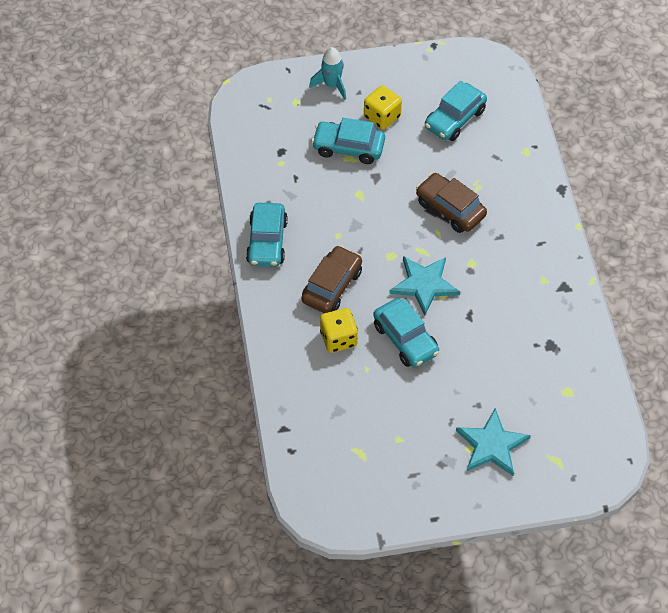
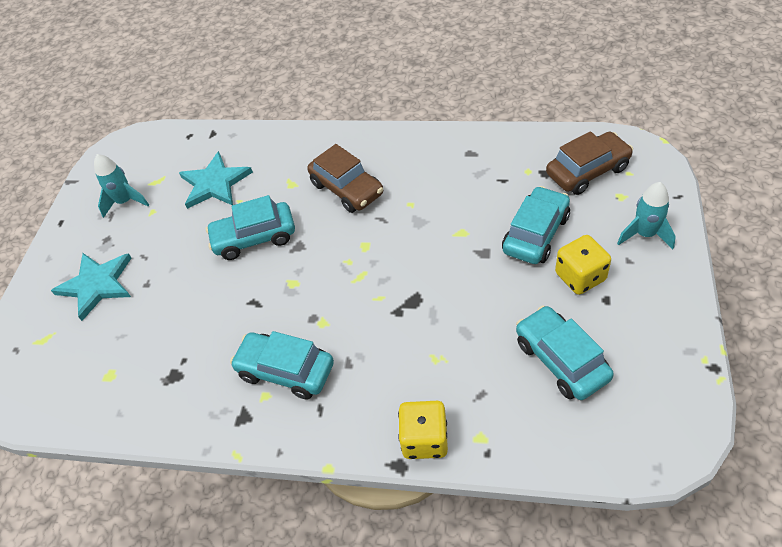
camera: 115 degrees right, 5 degrees down
(267, 241) = (423, 146): turquoise car -> turquoise car (286, 371)
(338, 339) = (283, 184): yellow dice -> yellow dice (424, 439)
(393, 469) = (125, 202): none -> turquoise rocket
(424, 284) = (313, 268): turquoise star -> turquoise star (215, 183)
(450, 209) = (410, 318): brown car -> brown car (587, 171)

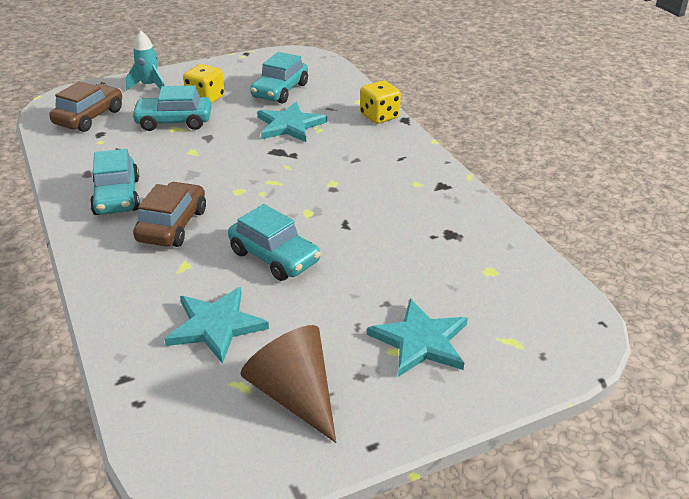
camera: 130 degrees left, 15 degrees down
(125, 202) = (294, 395): turquoise rocket -> brown cone
(286, 371) = (389, 182): turquoise car -> turquoise car (117, 196)
(462, 334) = (290, 125): none -> turquoise star
(587, 171) = (89, 117): brown car -> brown car turned 90 degrees clockwise

